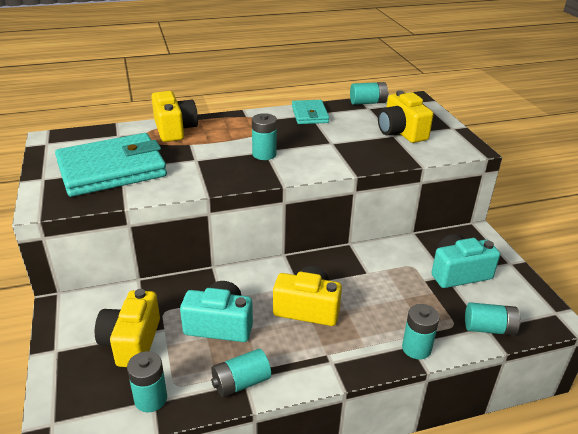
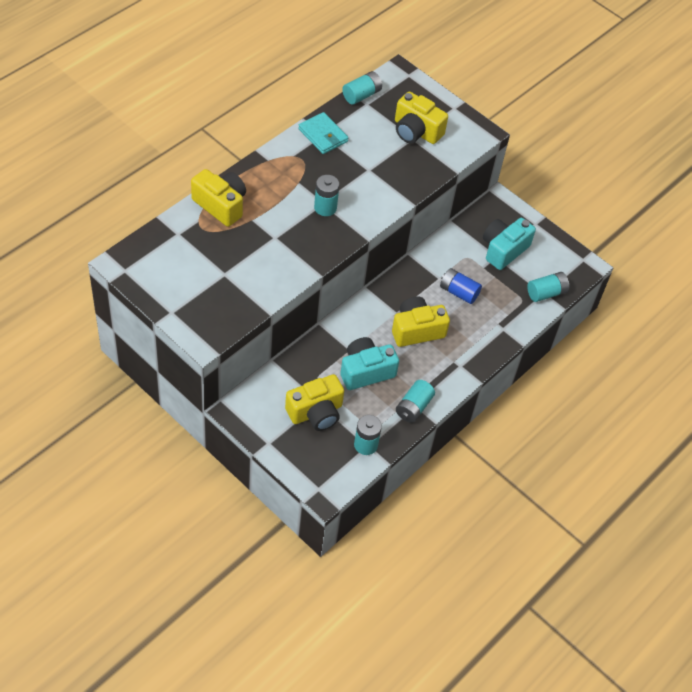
camera: 35 degrees left, 20 degrees up
(112, 170) = (218, 278): turquoise wallet -> none
(131, 342) = (316, 412): yellow camera -> yellow camera turned 90 degrees counterclockwise
(381, 292) = (458, 292): none -> blue battery
(416, 348) = (508, 330): turquoise battery -> none

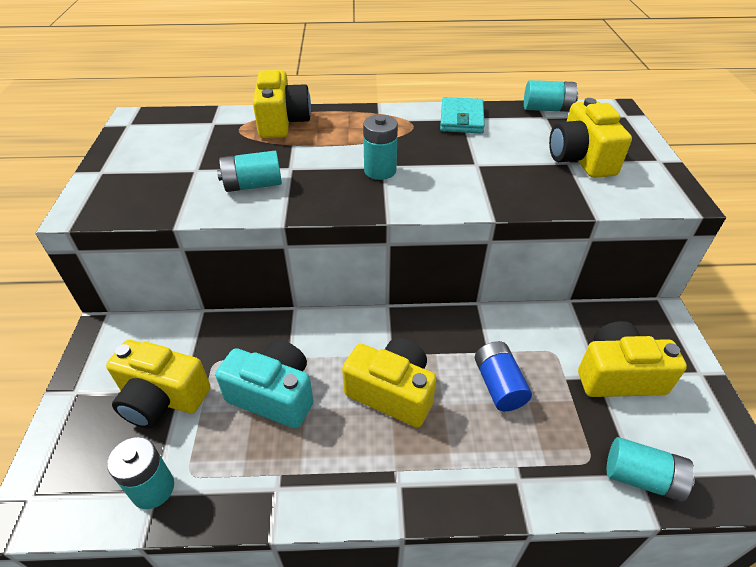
camera: 50 degrees right, 10 degrees down
(413, 407) = (270, 490): turquoise battery -> turquoise battery (253, 185)
(503, 250) = (618, 375): turquoise camera -> yellow camera

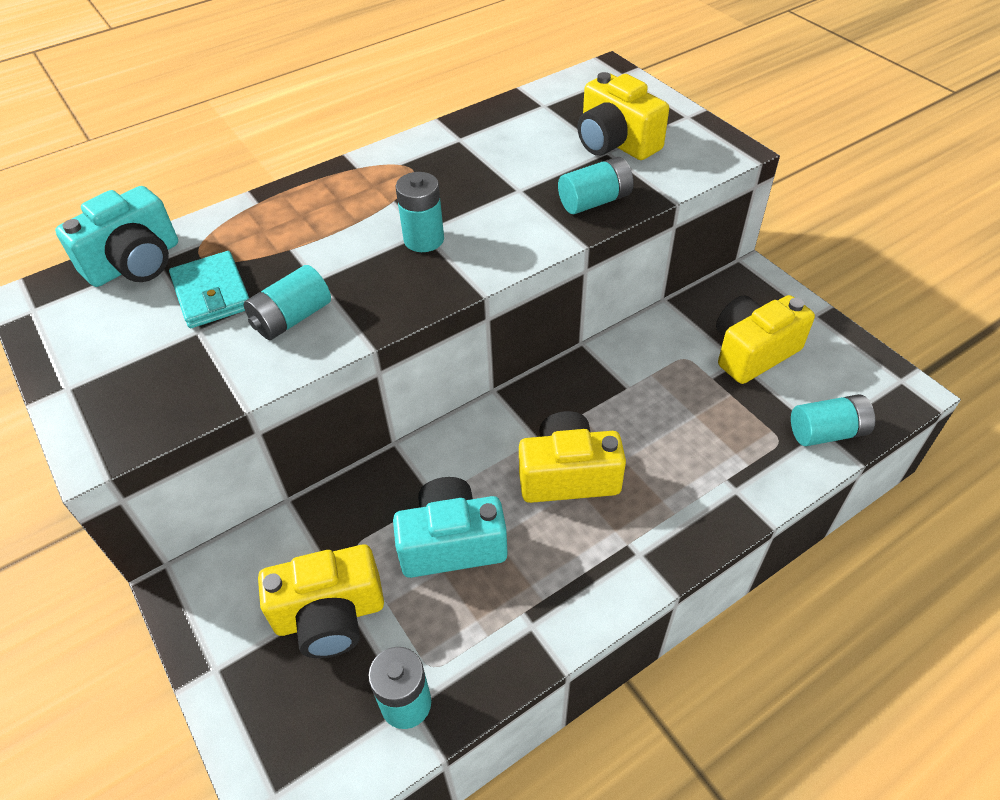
camera: 30 degrees left, 5 degrees up
(201, 120) = (135, 263): none -> turquoise camera
(282, 122) = (249, 224): yellow camera -> none
(461, 119) = (459, 140): turquoise wallet -> turquoise wallet (212, 294)
(499, 385) = (660, 415): blue battery -> none
(547, 109) = (539, 94): turquoise battery -> turquoise battery (595, 201)

